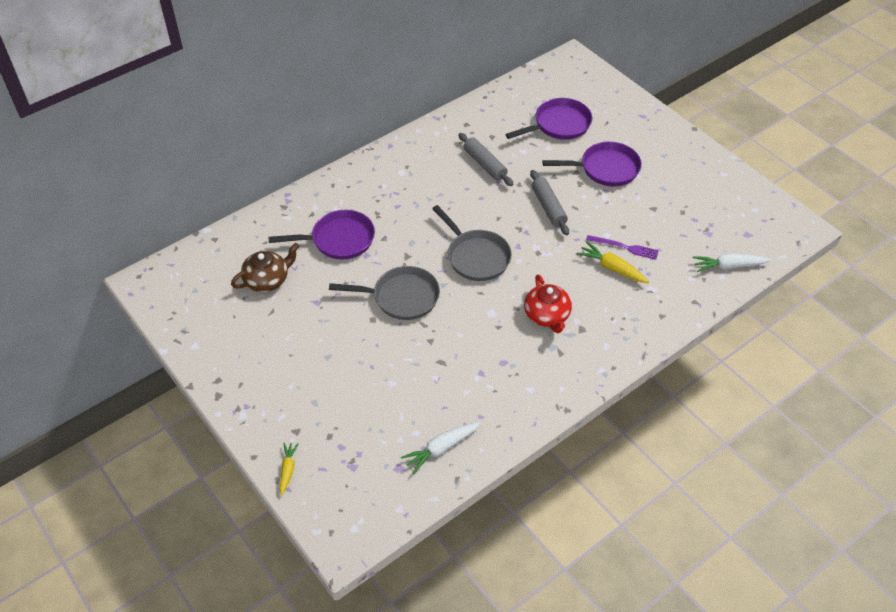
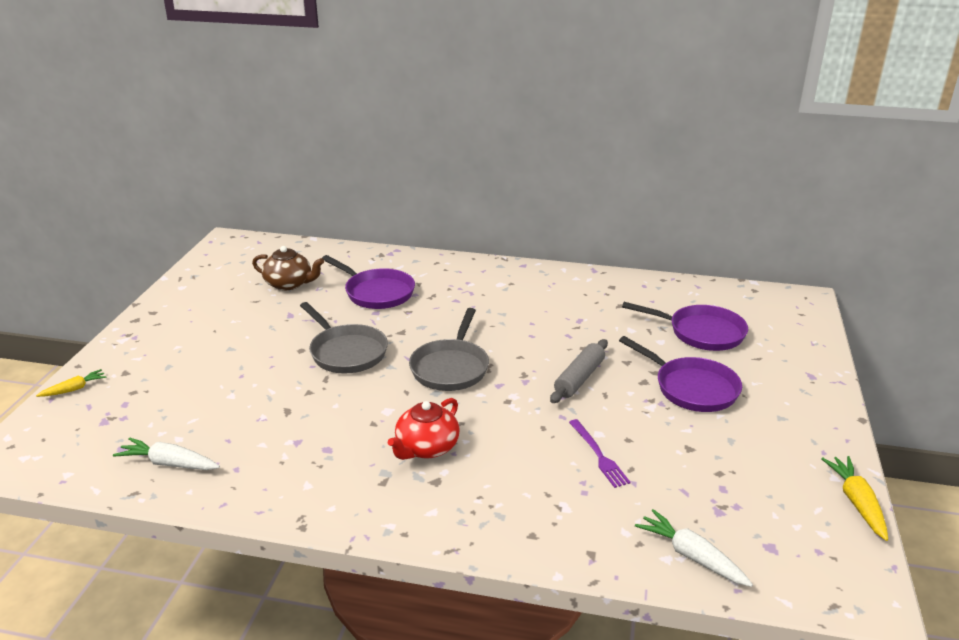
camera: 50 degrees right, 20 degrees down
(485, 164) = (577, 318): grey rolling pin -> none
(612, 268) = (555, 460): yellow carrot -> yellow carrot (856, 502)

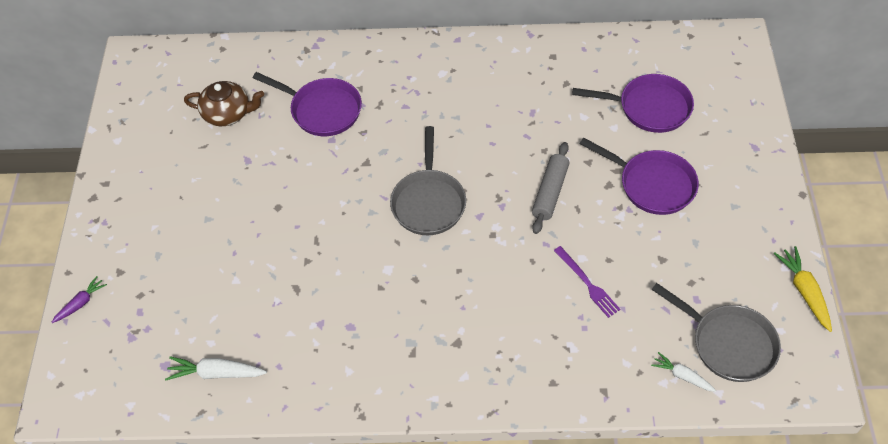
camera: 10 degrees left, 25 degrees up
(74, 389) = (81, 303): yellow carrot -> purple carrot
(346, 352) = (322, 201): grey pan -> grey pan (728, 344)
(426, 448) = (437, 306): red teapot -> none
(691, 556) = (682, 376): white carrot -> white carrot, size x0.66

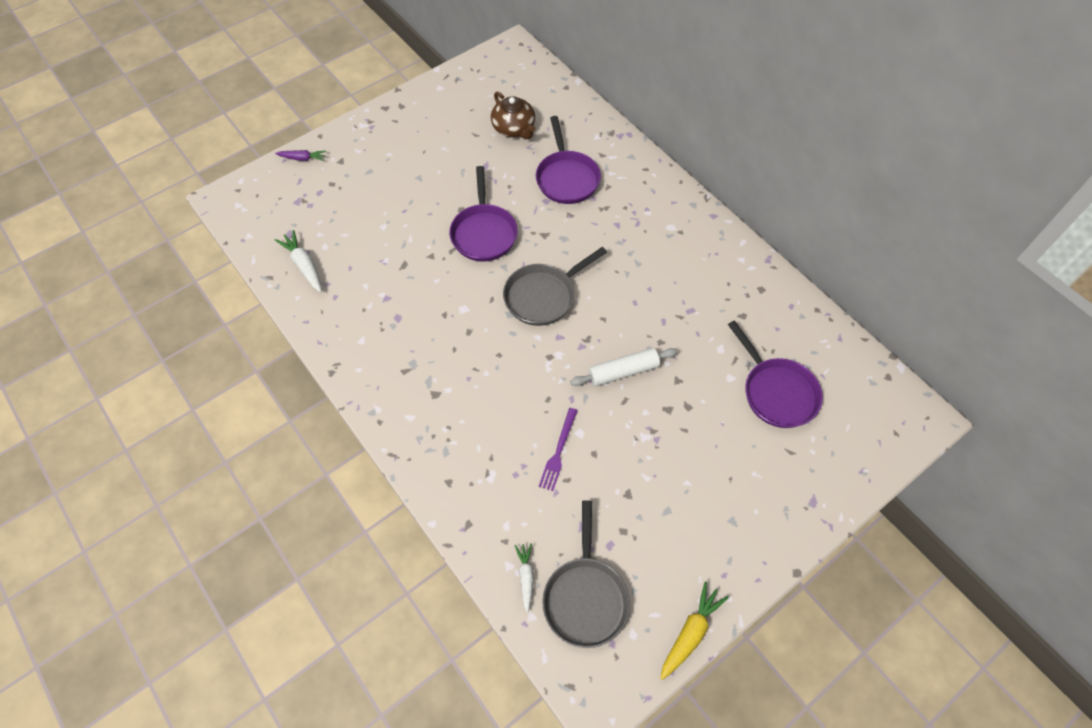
camera: 50 degrees right, 5 degrees up
(550, 192) = (623, 371): grey rolling pin -> white rolling pin
(652, 184) = (697, 442): purple pan -> purple pan (484, 233)

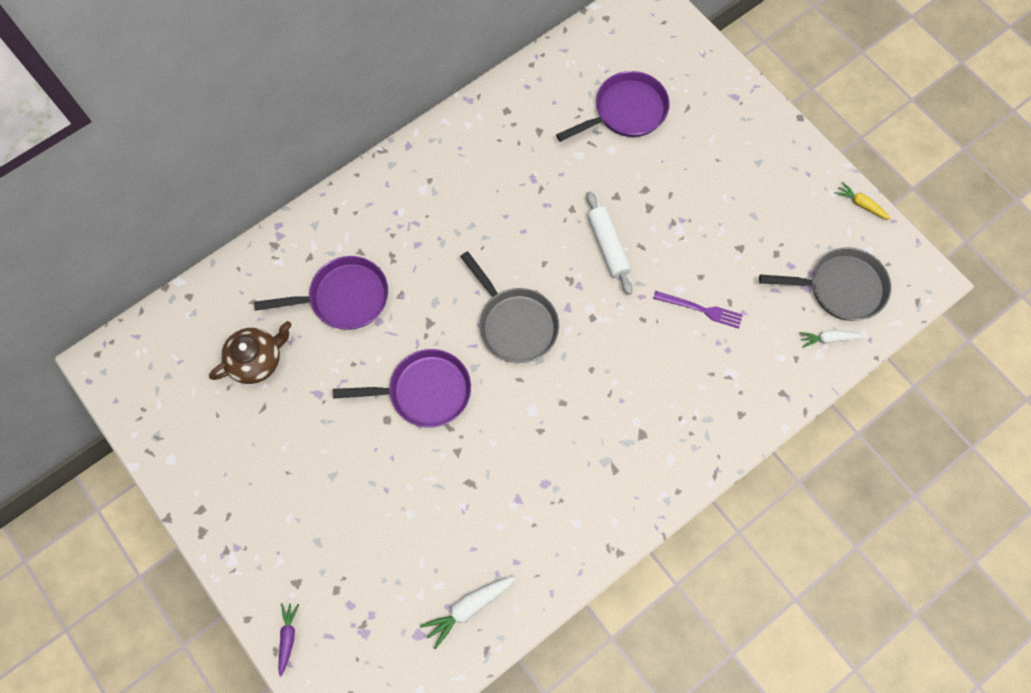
camera: 90 degrees left, 10 degrees up
(690, 633) = (861, 204): yellow carrot -> yellow carrot, size x0.66

